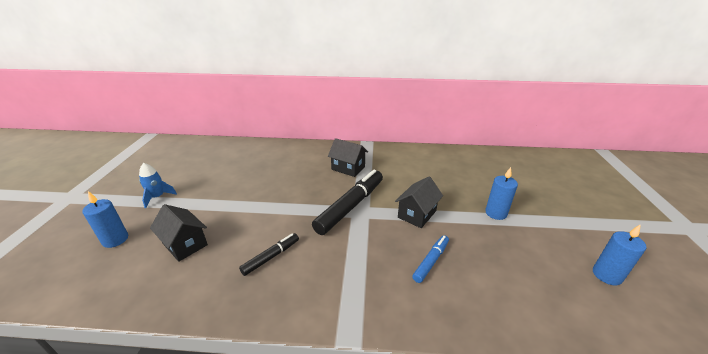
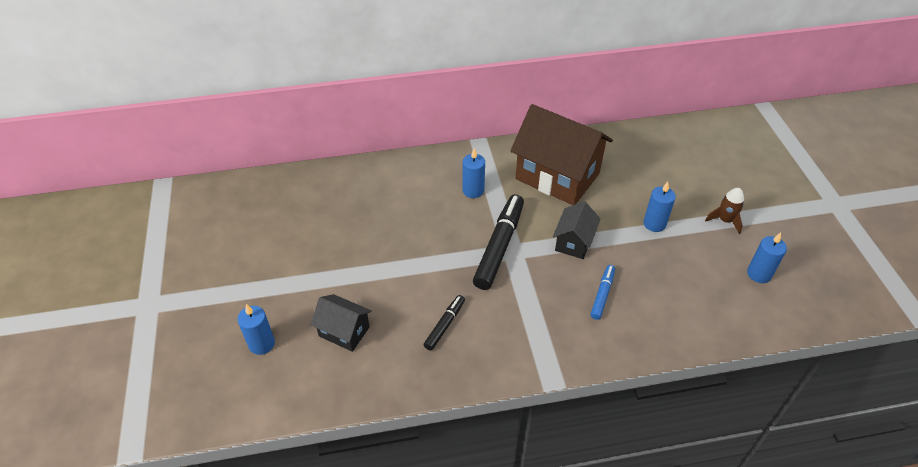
camera: 15 degrees left, 15 degrees up
(158, 197) = (263, 281): blue rocket -> none
(348, 168) = (473, 190): black house -> blue candle
(418, 169) = (557, 176): none -> brown house
(567, 222) = (725, 220): none -> brown rocket

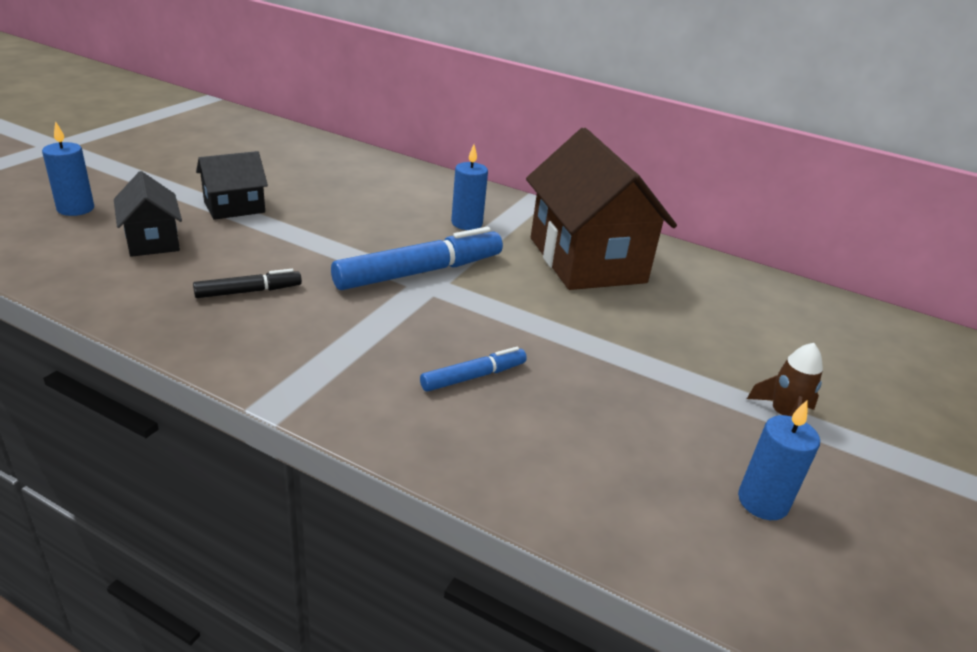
camera: 35 degrees right, 15 degrees down
(499, 246) = (419, 272): black marker -> blue marker
(574, 242) = (516, 315): black house -> black house (234, 207)
(654, 224) = (658, 359): blue candle -> none

